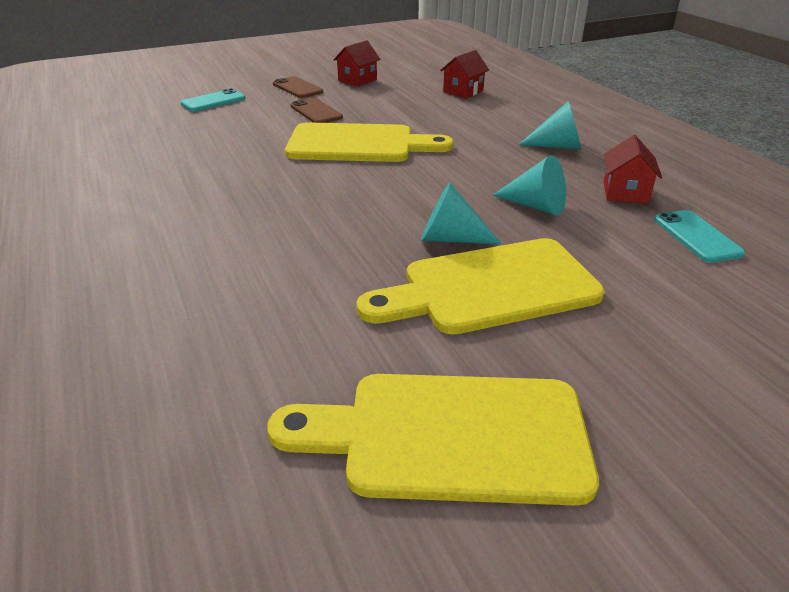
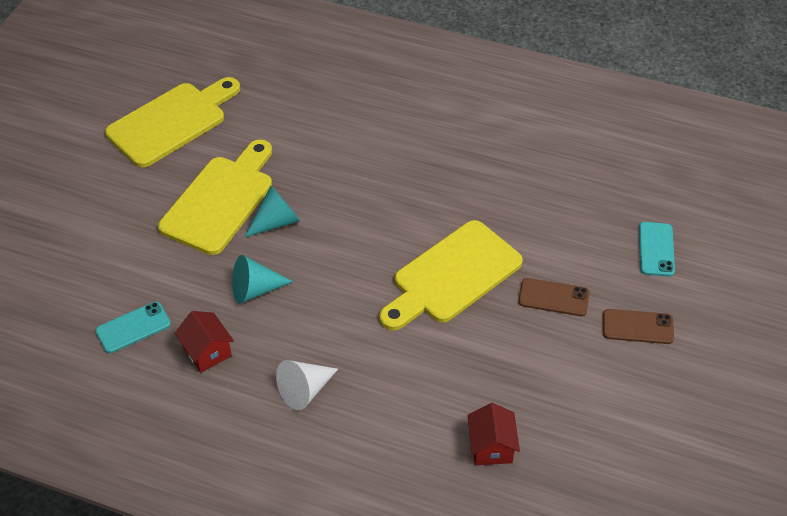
camera: 135 degrees right, 15 degrees up
(357, 80) = (617, 390): red house -> none
(558, 146) = (305, 390): turquoise cone -> white cone
(697, 236) = (133, 327): turquoise phone -> turquoise phone turned 60 degrees counterclockwise

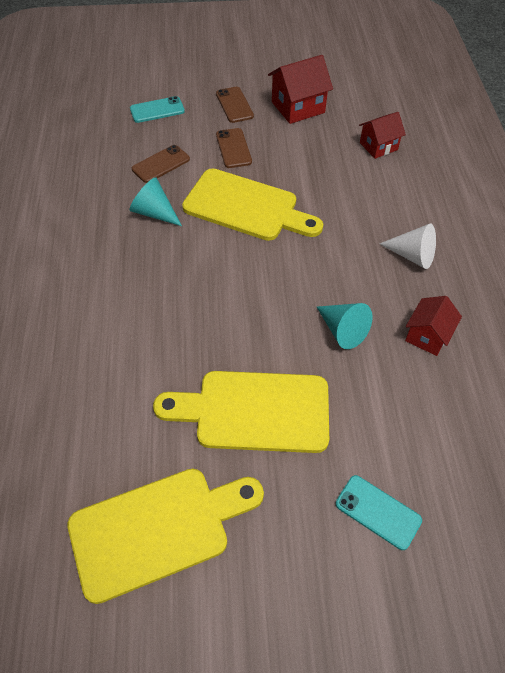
camera: 115 degrees left, 5 degrees up
(133, 327) = (446, 407): turquoise phone -> turquoise phone (378, 512)
(172, 122) = (158, 529): yellow cutting board -> yellow cutting board turned 135 degrees clockwise
(276, 222) = (255, 349): turquoise cone -> turquoise cone (154, 212)
(555, 226) = (161, 164): none -> brown phone
(607, 393) = (298, 107): none -> red house

